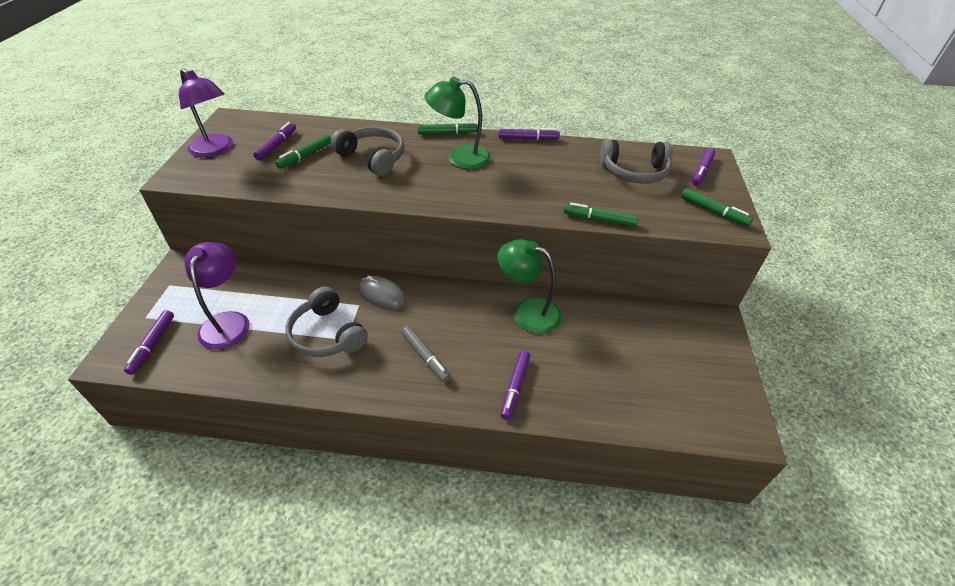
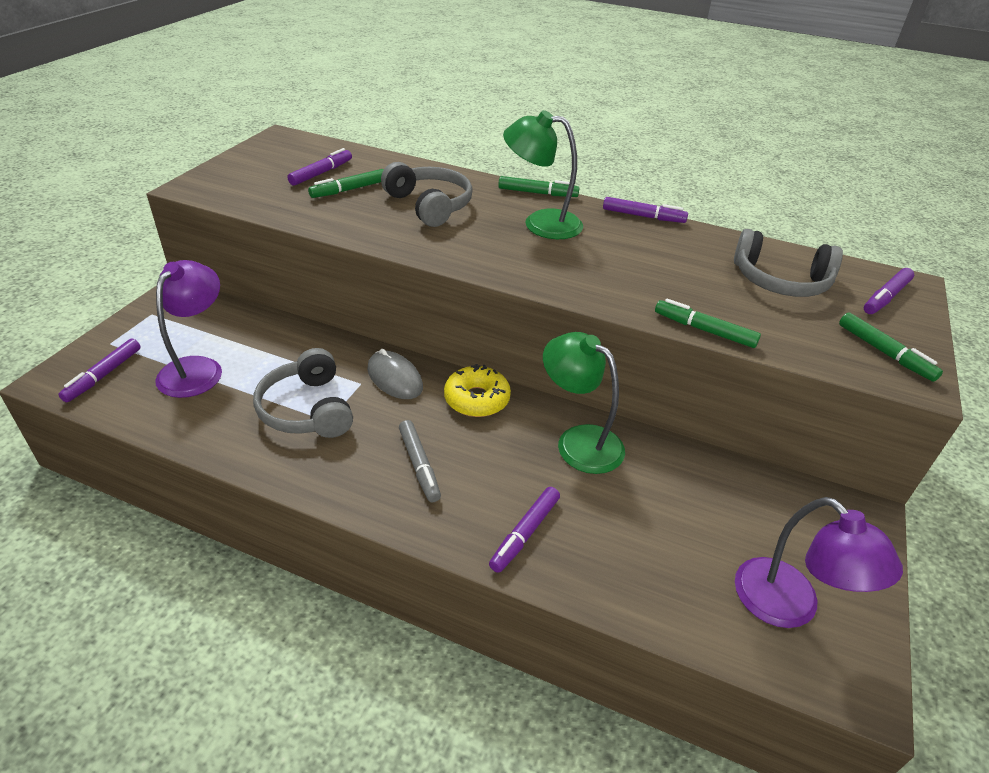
camera: 15 degrees right, 5 degrees down
(216, 150) = (249, 167): purple lamp -> purple lamp (789, 607)
(447, 297) = (476, 399): none -> yellow donut

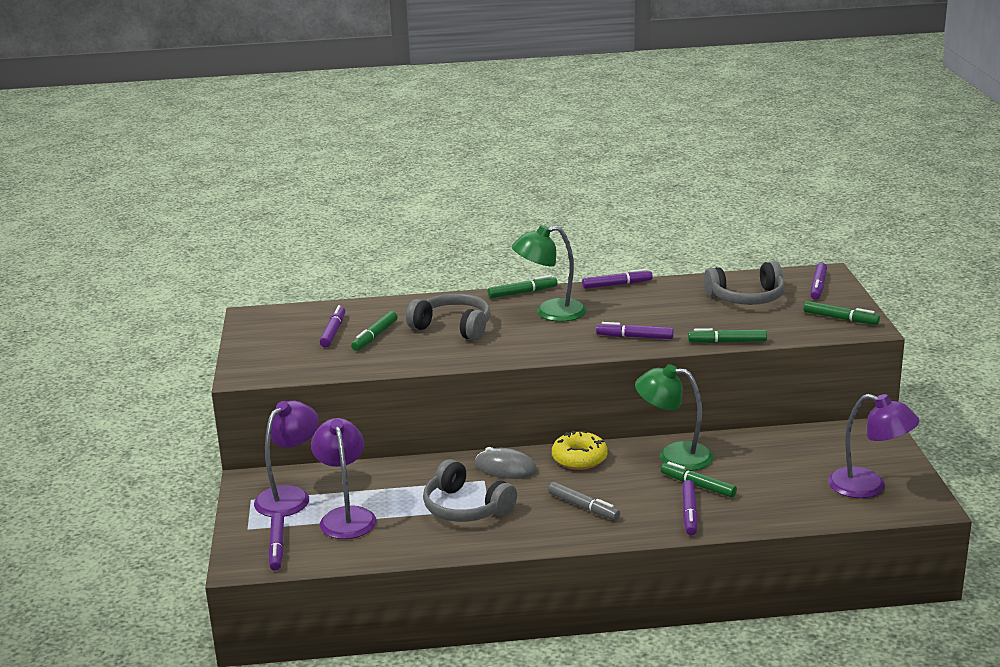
camera: 25 degrees left, 15 degrees down
(182, 324) = (290, 496): none -> purple lamp
(570, 496) = (698, 485): none -> green marker
(600, 283) = (635, 337): none -> purple marker

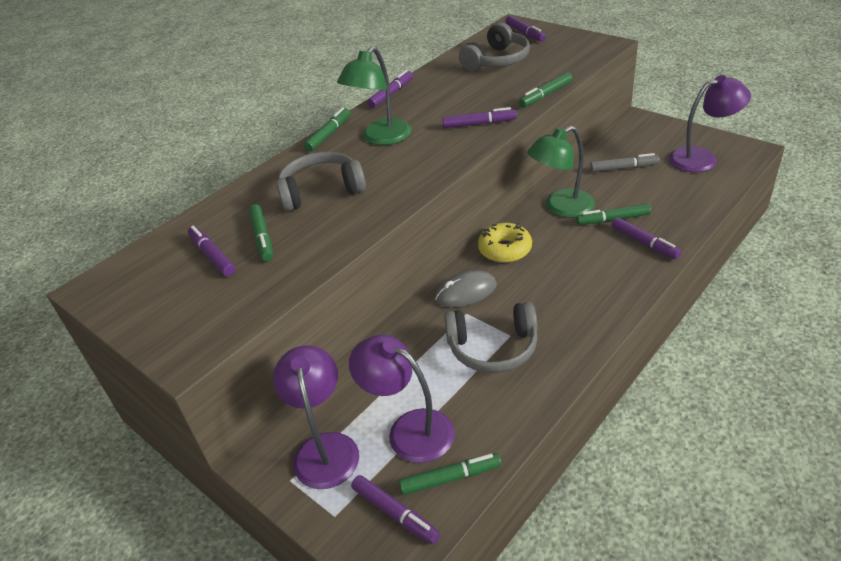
camera: 40 degrees left, 15 degrees up
(583, 507) = (573, 286): grey marker -> grey marker (623, 168)
(635, 337) = (479, 124): purple marker -> purple marker turned 150 degrees counterclockwise
(840, 318) = (579, 46): green marker -> green marker (450, 478)

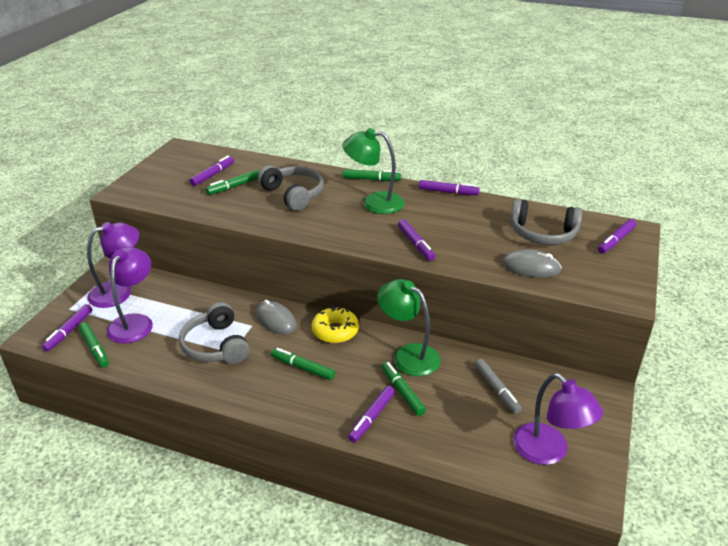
camera: 65 degrees right, 5 degrees down
(546, 95) = (486, 272): green marker -> green marker (303, 368)
(547, 74) = (531, 267): none -> grey mouse

